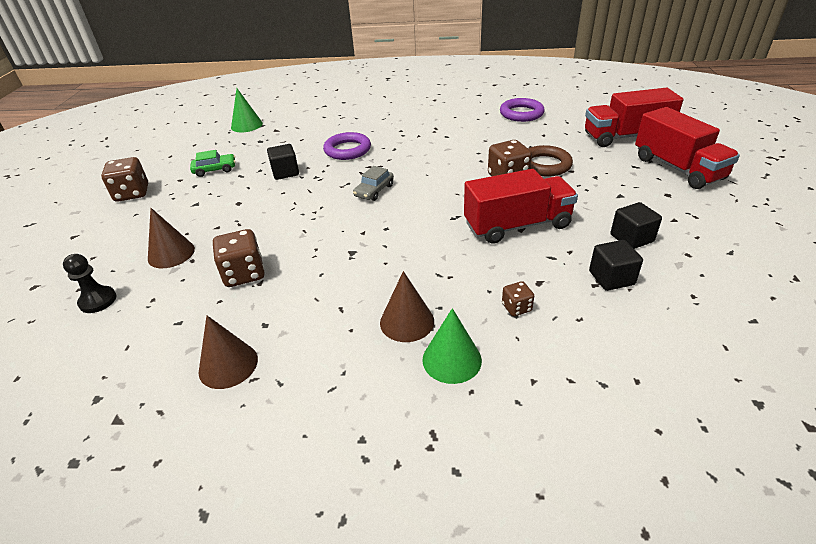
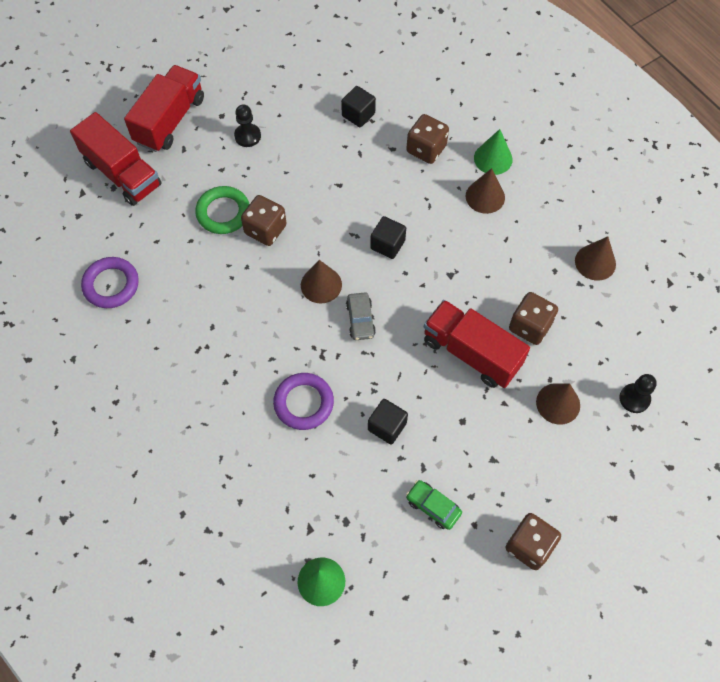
camera: 130 degrees left, 25 degrees up
(374, 191) = (360, 320): grey car -> grey car turned 90 degrees clockwise
(426, 185) = (321, 285): none -> brown cone
(516, 307) = (426, 149): brown dice -> brown dice, size x1.87
(517, 225) = (336, 189): red truck -> red truck (471, 353)
(545, 165) = (223, 212): brown ring -> green ring
(628, 200) = (247, 136): none -> black pawn
(631, 238) = (302, 118): black cube -> black cube (387, 244)

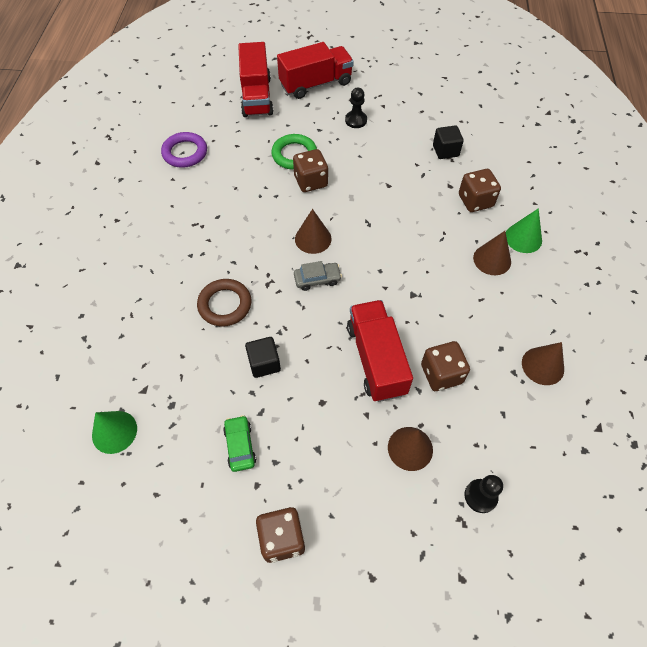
camera: 40 degrees right, 5 degrees down
(303, 403) = (225, 305): purple ring -> brown ring
(360, 320) = (317, 279): grey car -> grey car turned 135 degrees counterclockwise
(387, 244) = (385, 244): black cube -> none

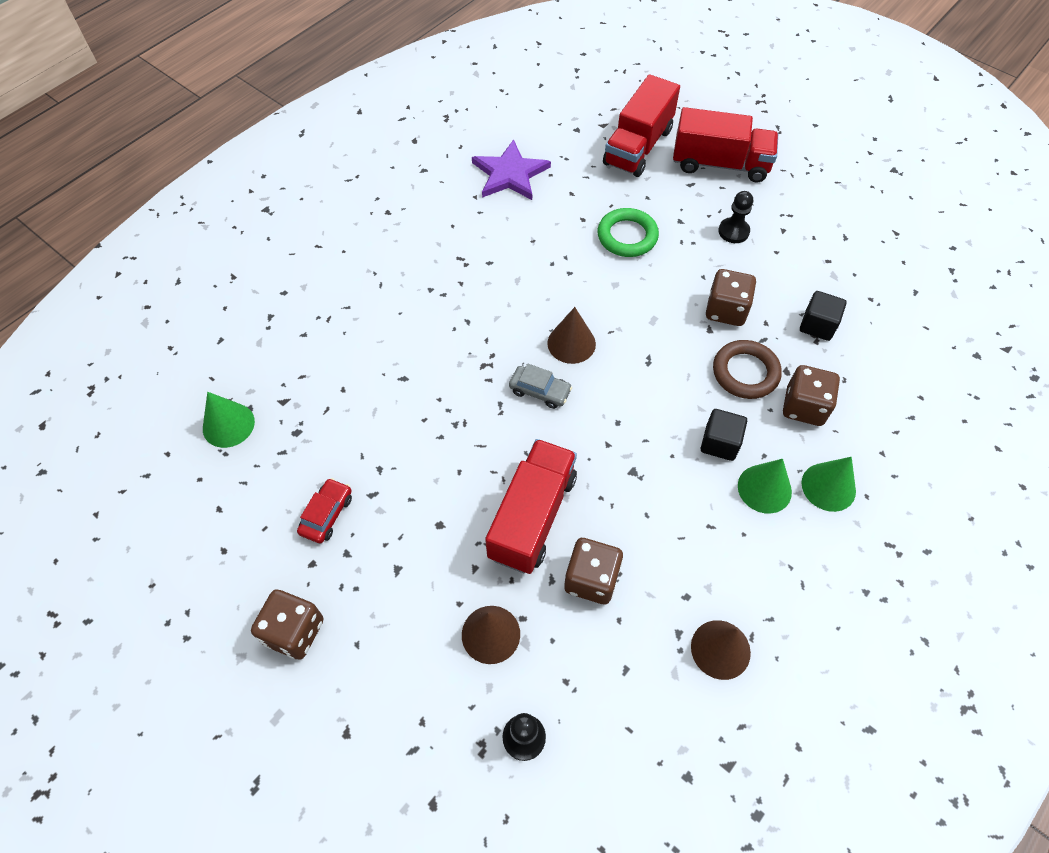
camera: 35 degrees right, 0 degrees up
(185, 153) = (510, 174): purple ring -> purple star
(225, 305) = (423, 362): brown ring -> brown ring (745, 372)
(240, 446) = (327, 514): green car -> red car
(264, 363) = (414, 447): black cube -> black cube (720, 443)
(311, 181) = (621, 277): brown dice -> brown dice (726, 310)
(492, 259) = (764, 488): brown cone -> green cone

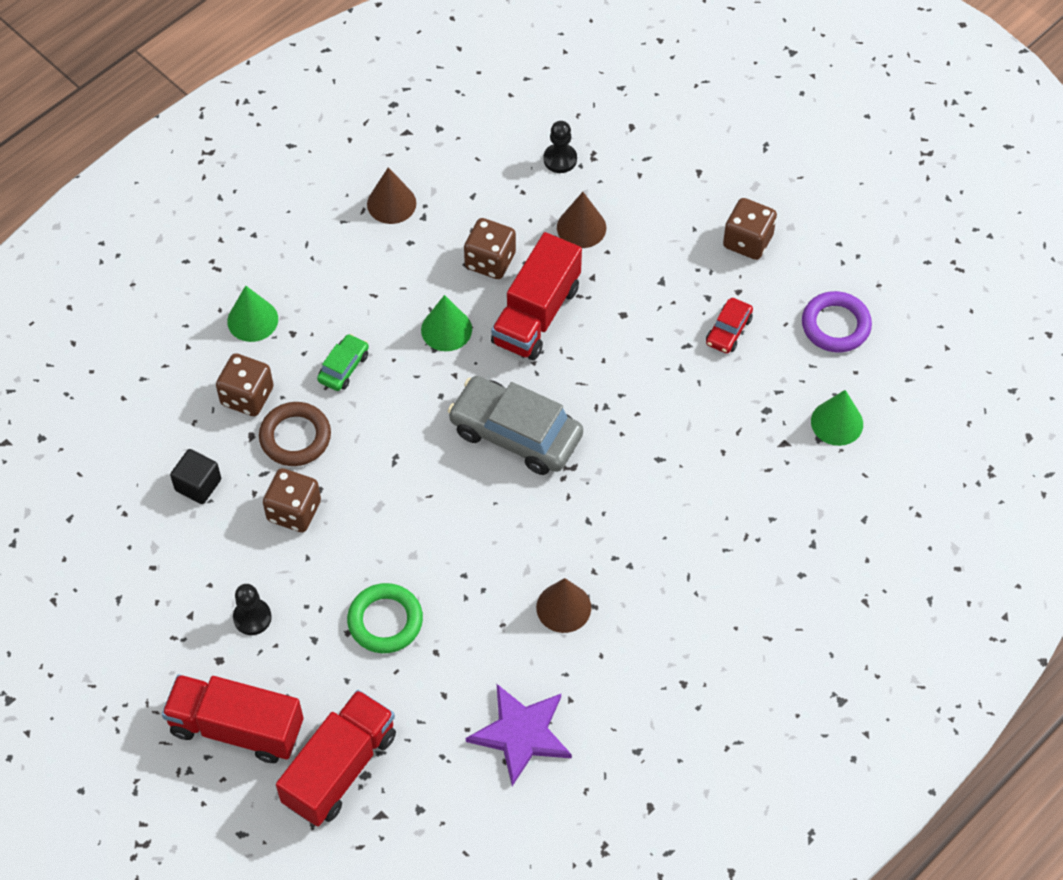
camera: 175 degrees left, 0 degrees up
(210, 530) = (835, 325): none -> purple ring
(540, 391) = (515, 434): grey car -> grey car, size x2.07
(571, 343) = (475, 484): brown cone -> brown cone (563, 607)
(720, 443) = (343, 367): black cube -> green car
(764, 488) = (313, 323): green cone -> green cone (446, 329)

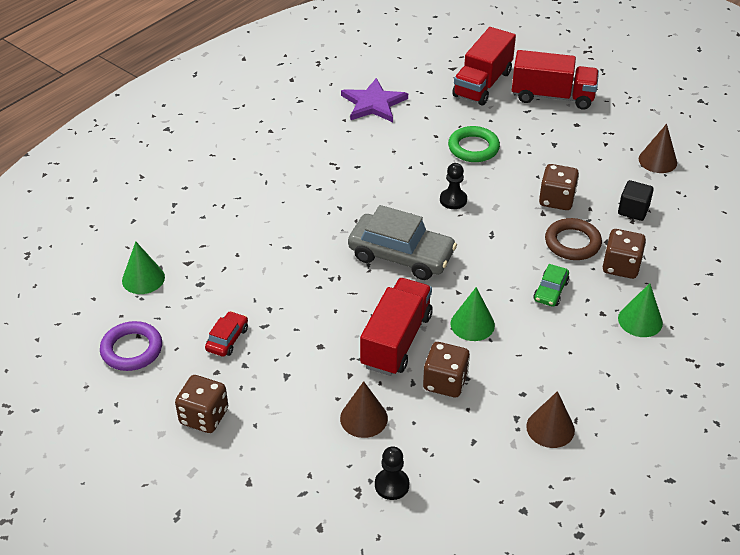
camera: 175 degrees right, 15 degrees down
(252, 617) = (563, 144): black pawn -> black pawn (453, 200)
(563, 607) = (353, 161): brown cone -> brown cone (657, 160)

